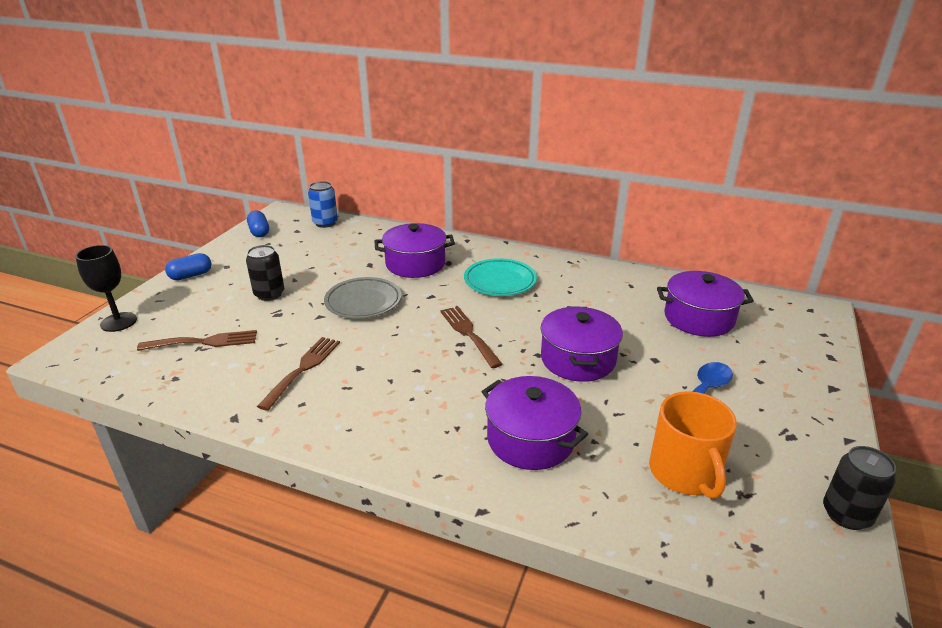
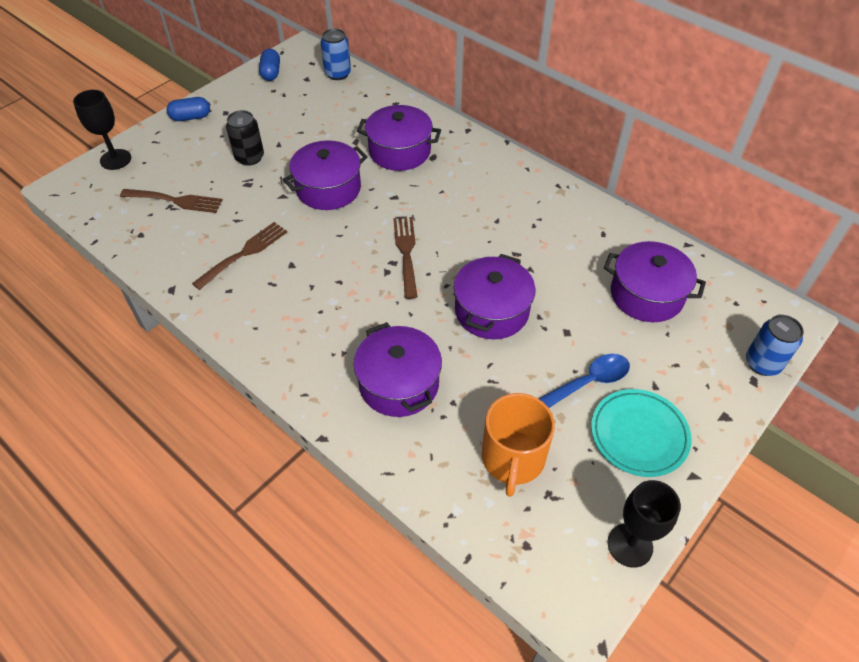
camera: 20 degrees right, 20 degrees up
(363, 302) = (328, 188): grey plate -> purple pot
(500, 281) = (471, 194): turquoise plate -> turquoise plate (639, 435)
(826, 343) = (762, 363): none -> blue can
(846, 514) = (630, 545): black can -> black goblet

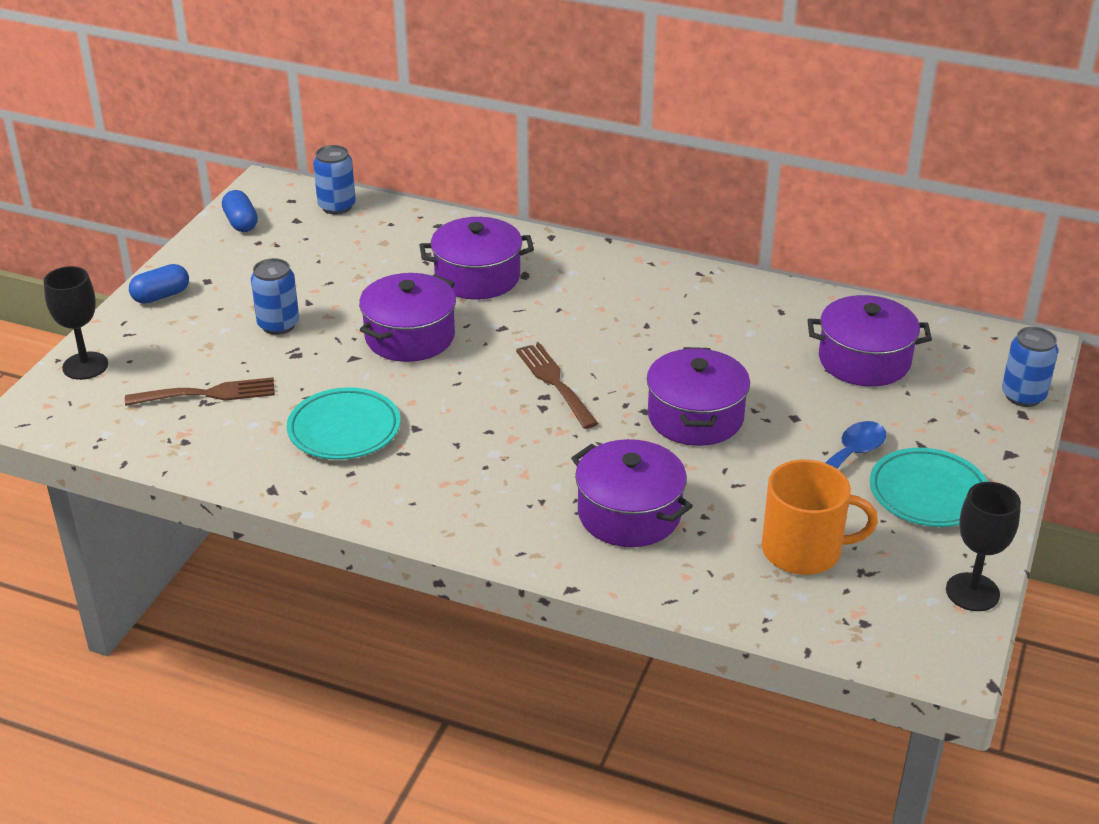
camera: 20 degrees left, 15 degrees down
(244, 253) = (344, 430): brown fork -> turquoise plate
(249, 157) = (278, 325): black can -> blue can
(513, 459) = (804, 550): orange mug -> orange mug turned 75 degrees counterclockwise

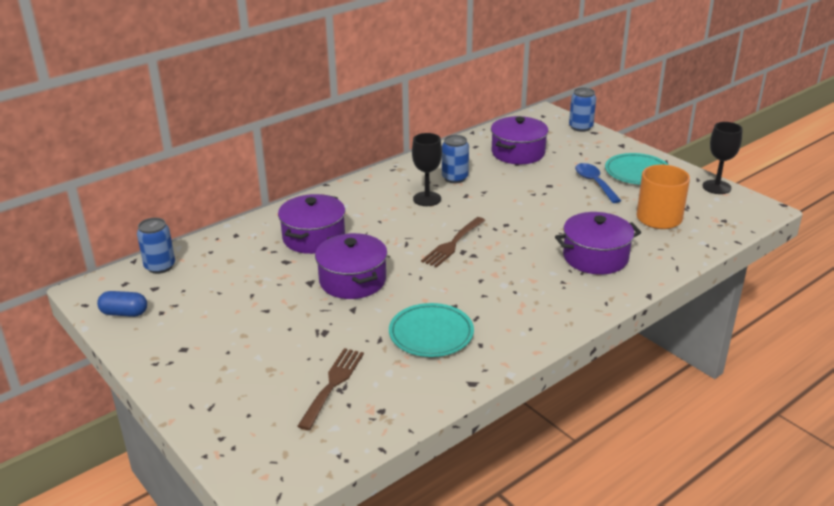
camera: 60 degrees left, 5 degrees down
(85, 366) = (231, 441): black goblet -> black goblet (427, 199)
(161, 296) = (177, 377): blue capsule -> none
(278, 325) = (279, 330): blue can -> blue can (455, 178)
(554, 382) = (453, 244): brown fork -> brown fork turned 60 degrees counterclockwise
(695, 417) = (525, 211): purple pot -> none

